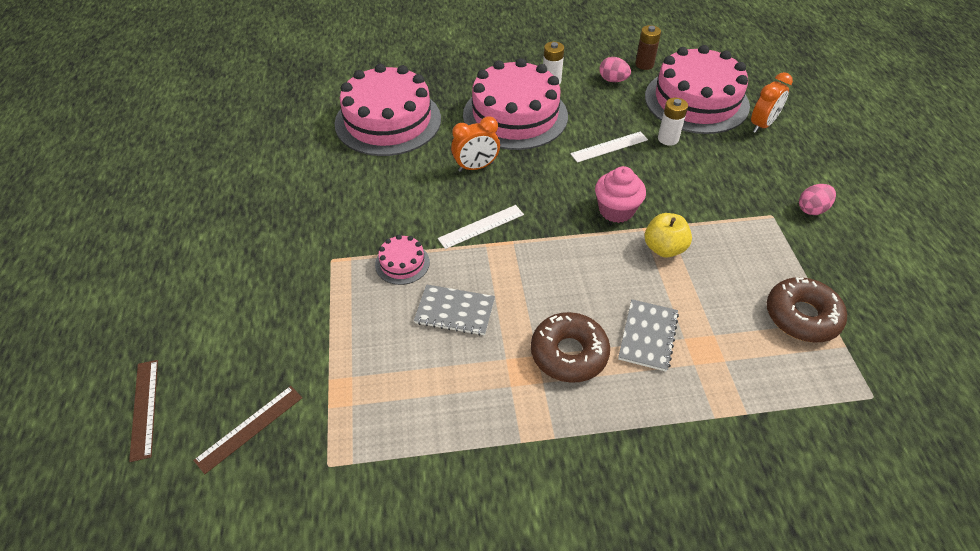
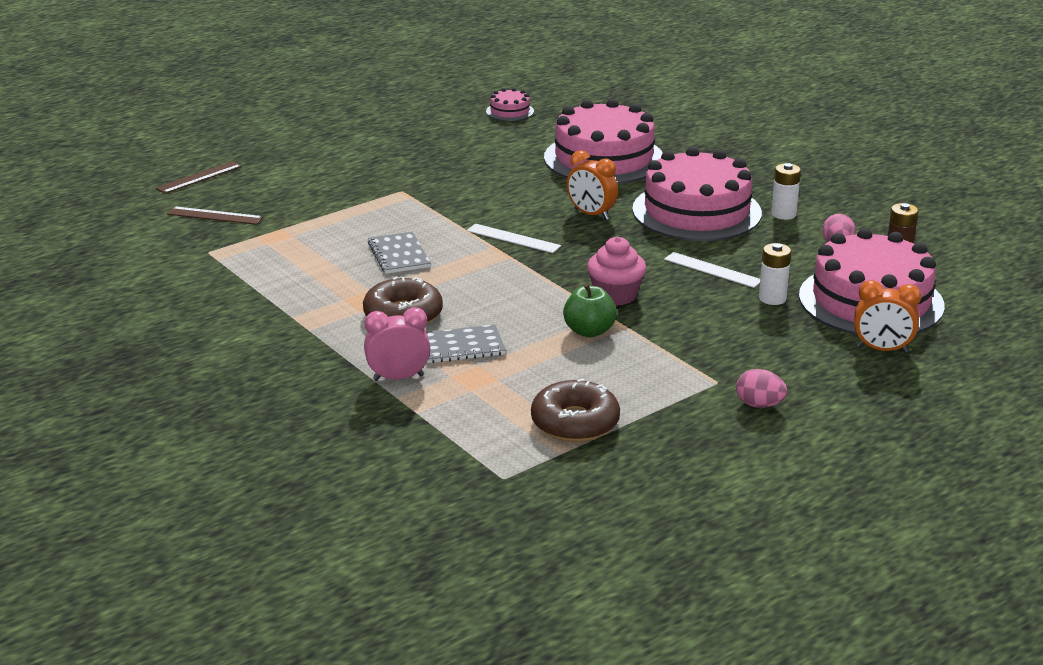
camera: 60 degrees right, 20 degrees down
(402, 263) = (429, 219): pink cake -> pink cake (510, 111)
(664, 248) = (589, 331): yellow apple -> green apple
(681, 403) = (398, 378): none -> pink clock

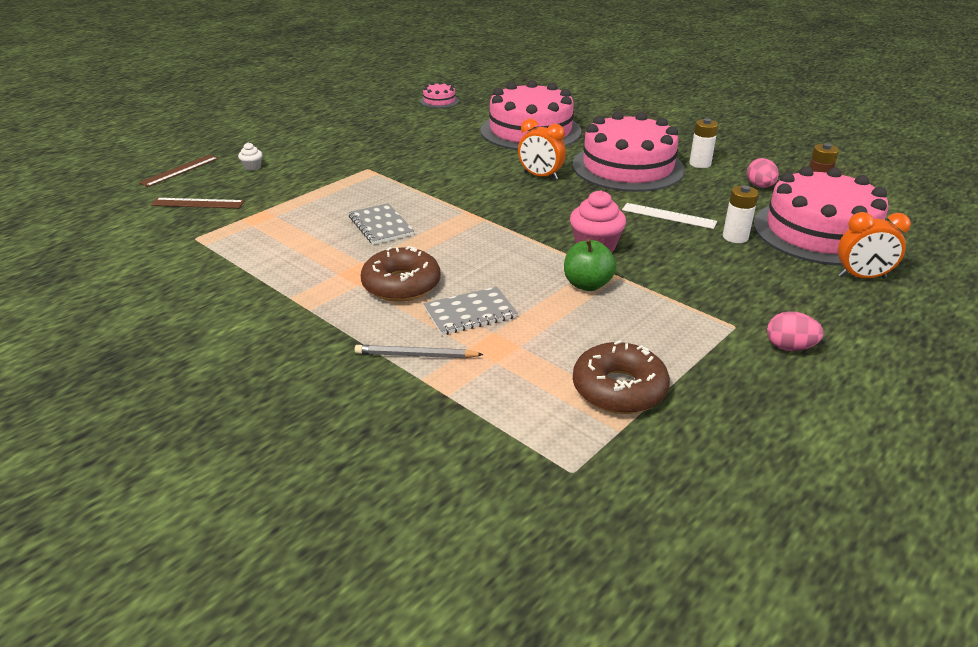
camera: 10 degrees left, 5 degrees up
(277, 179) = (252, 167): none -> white cupcake
(398, 378) = (416, 355): pink clock -> grey pencil
(513, 238) = (480, 202): white ruler -> none

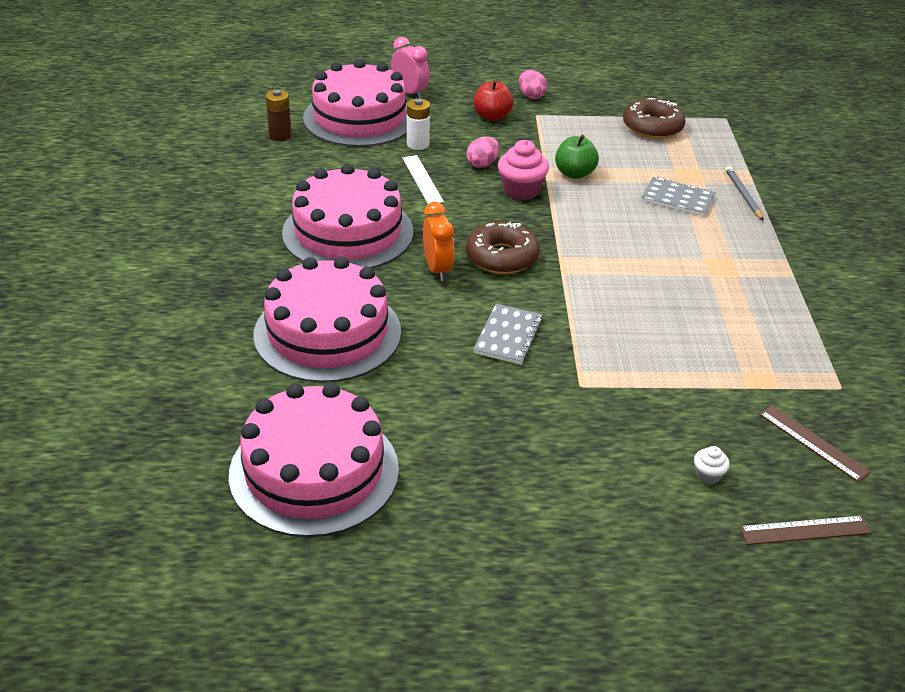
camera: 135 degrees left, 5 degrees up
(381, 226) = (655, 300): grey notebook -> grey notebook (508, 336)
(401, 285) = (700, 241): brown donut -> brown donut (501, 257)
(416, 355) = (743, 195): grey pencil -> grey pencil turned 150 degrees counterclockwise
(439, 101) = (314, 471): pink cake -> pink cake, size x2.35
(700, 164) = (288, 199): white battery -> none
(757, 297) = (492, 116): none -> red apple
(760, 186) = (302, 159): pink egg -> pink egg (482, 164)
(862, 277) = (410, 93): orange clock -> pink clock

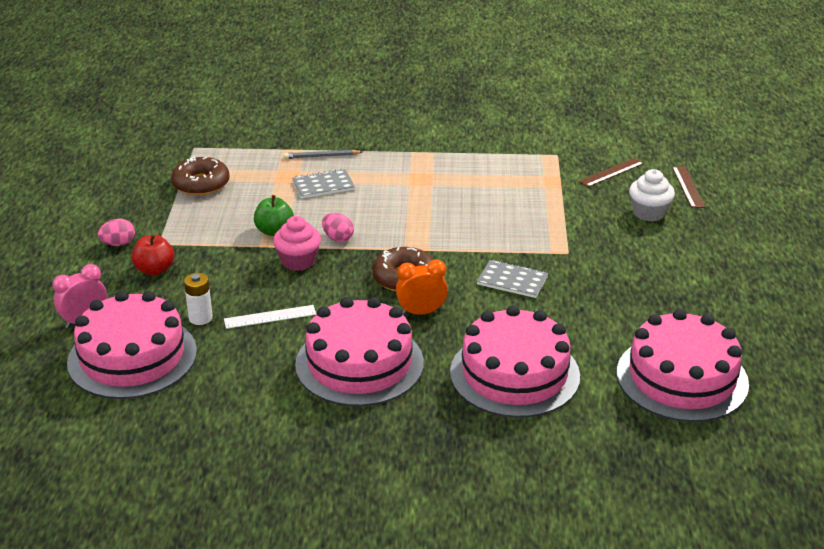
camera: 85 degrees left, 5 degrees down
(280, 135) = (156, 415): brown battery -> none
(482, 164) = (248, 280): pink egg -> pink egg (338, 238)
(677, 199) = (323, 185): grey notebook -> grey notebook turned 45 degrees clockwise
(708, 475) = (649, 213): white cupcake -> white cupcake, size x1.96

